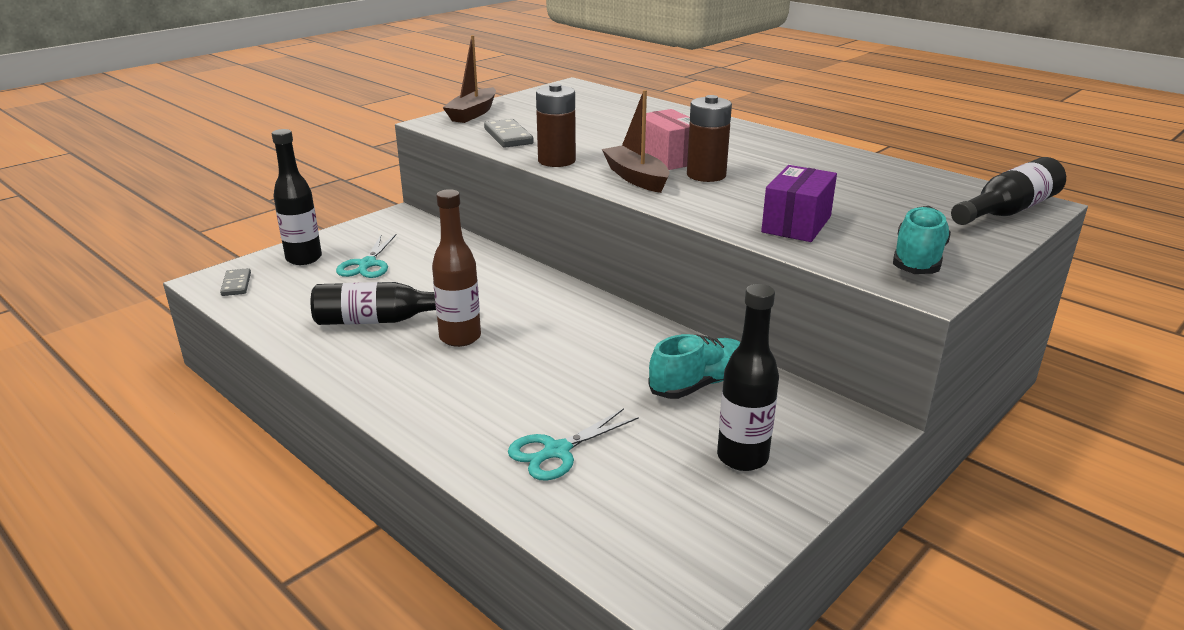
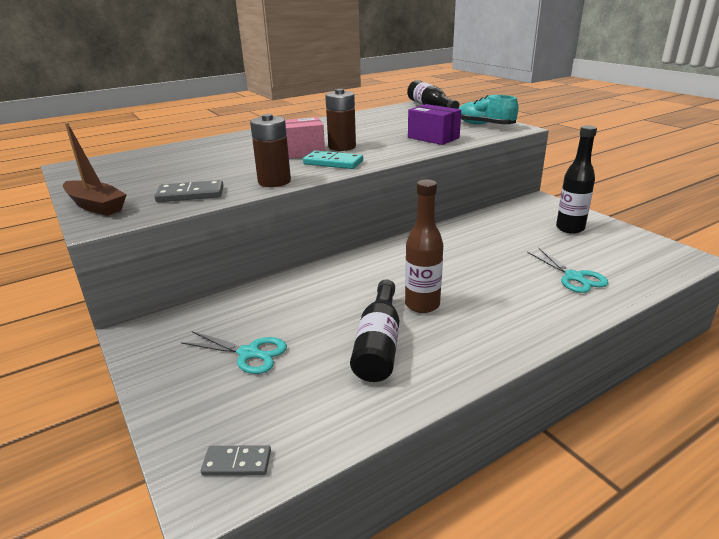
camera: 75 degrees left, 0 degrees up
(304, 258) = (199, 403): black bottle -> none
(636, 178) = (333, 163): brown boat -> turquoise domino
(699, 384) = (497, 229): turquoise shoe -> none

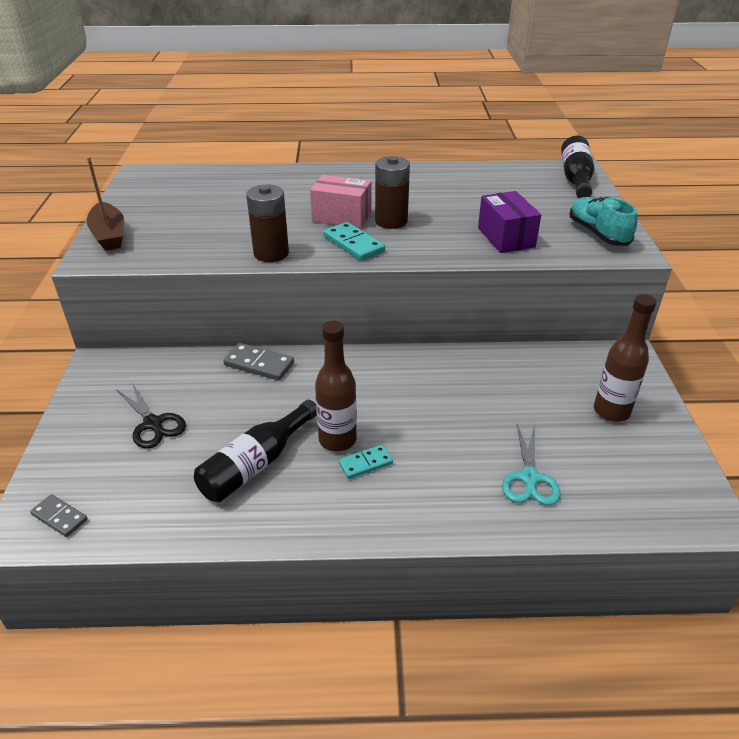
camera: 30 degrees right, 10 degrees up
(190, 194) = (188, 246): grey domino -> grey domino (259, 364)
(249, 353) = (153, 424): turquoise scissors -> black scissors
(461, 310) = (365, 463): none -> turquoise domino
(570, 228) = (611, 411): black bottle -> brown bottle

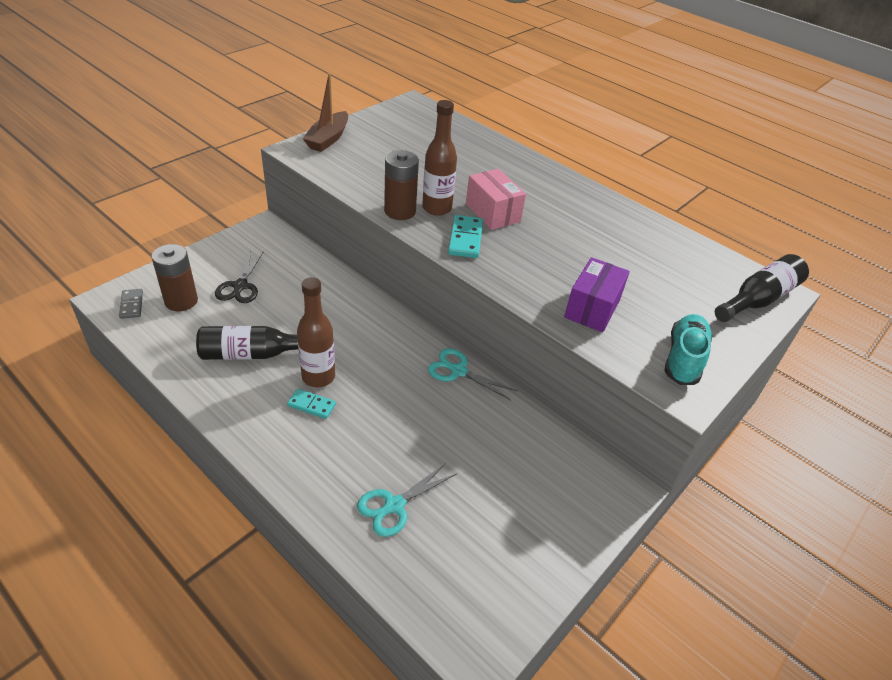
camera: 40 degrees right, 5 degrees up
(259, 364) = (347, 291): grey domino -> none
(391, 221) = (523, 238): brown battery -> brown battery (181, 301)
(429, 360) = (458, 371): none -> turquoise scissors
(611, 411) = (533, 516): brown bottle -> brown bottle (437, 208)

